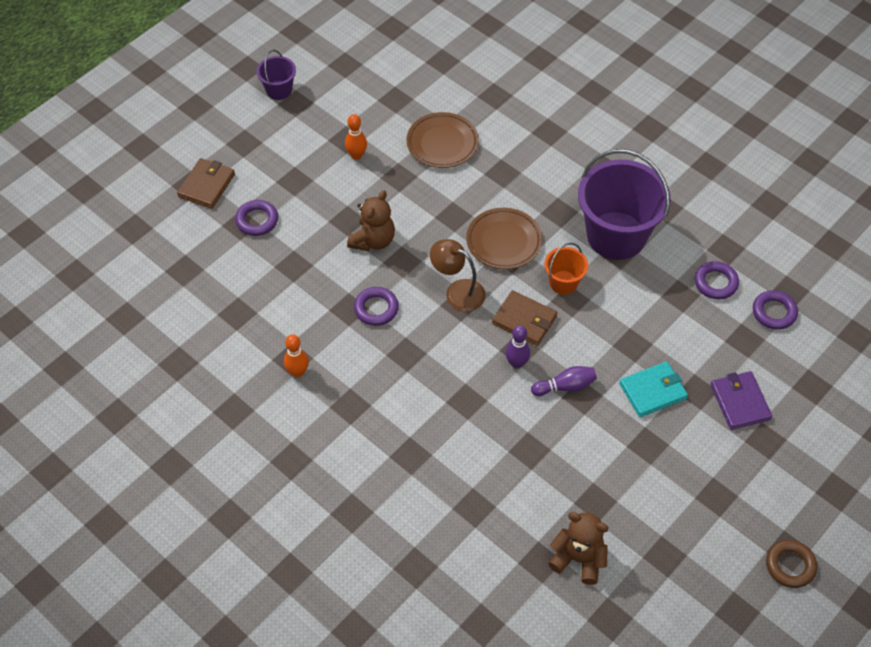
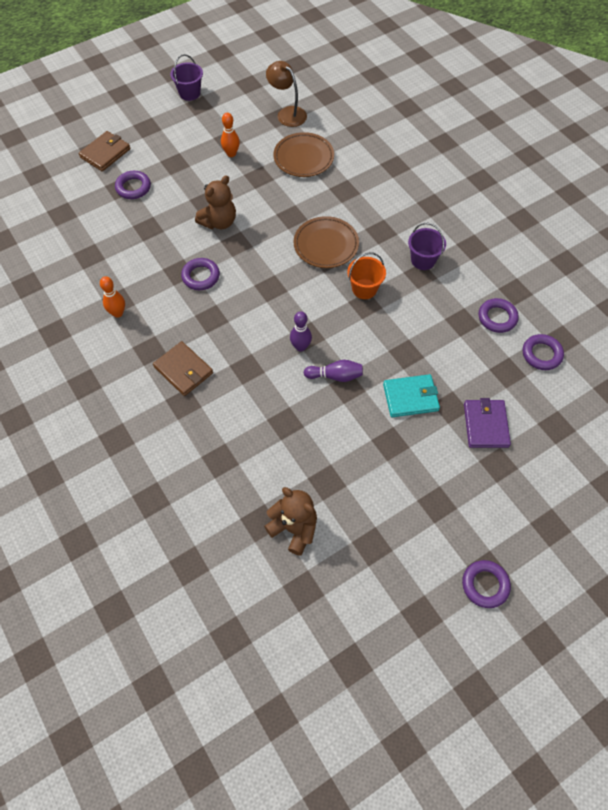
camera: 15 degrees right, 5 degrees up
(457, 291) = (273, 277): brown lamp -> brown lamp (287, 113)
(524, 320) = (320, 312): brown wallet -> brown wallet (183, 370)
(616, 235) = (423, 260): purple bucket -> purple bucket, size x0.47
(790, 566) = (485, 585): brown ring -> purple ring

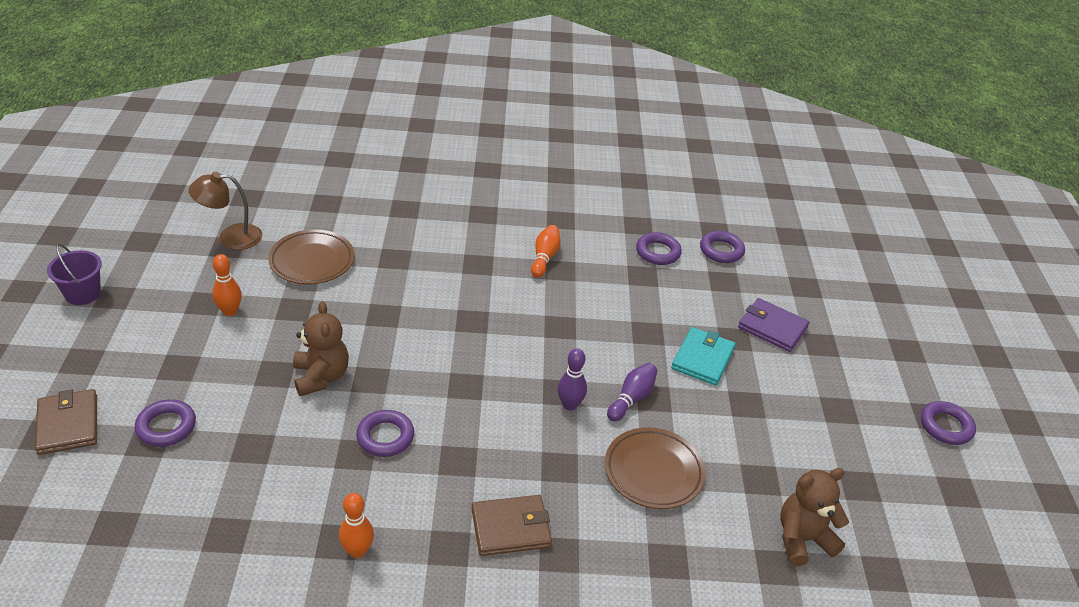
camera: 60 degrees left, 20 degrees down
(326, 245) = (452, 311): brown plate -> brown plate (653, 472)
(364, 289) = (540, 316): orange bucket -> none
(423, 260) = (544, 258): purple bucket -> orange bowling pin

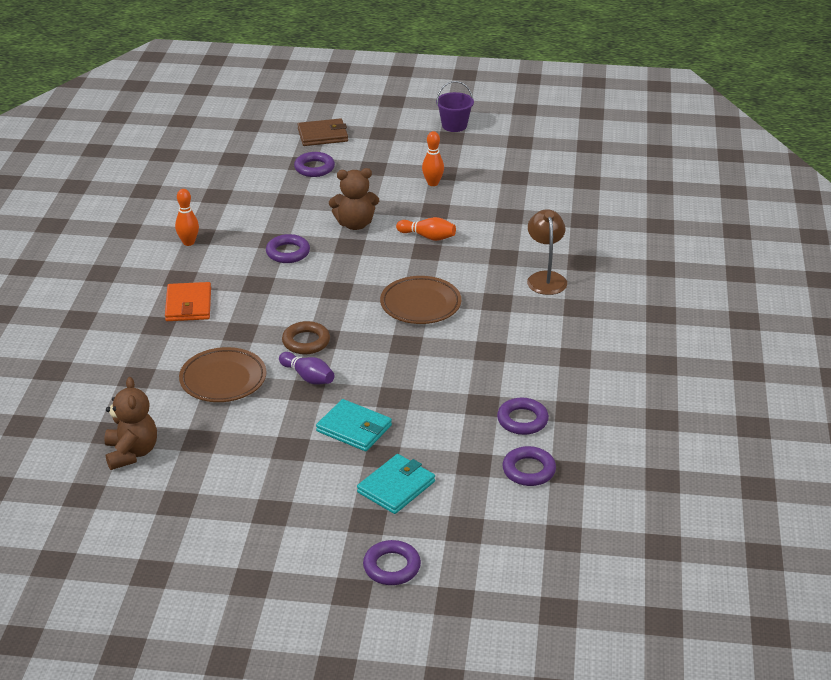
camera: 100 degrees right, 5 degrees down
(231, 237) = (527, 178): brown lamp -> brown lamp (545, 278)
(312, 261) = (497, 216): brown plate -> brown plate (420, 304)
(511, 528) = (188, 305): brown wallet -> orange wallet
(544, 258) = (508, 342): orange bowling pin -> orange bowling pin (428, 237)
(570, 405) = (306, 342): purple bowling pin -> brown ring
(772, 327) = (396, 487): purple wallet -> turquoise wallet
(946, 426) = (234, 589): purple ring -> purple ring (392, 567)

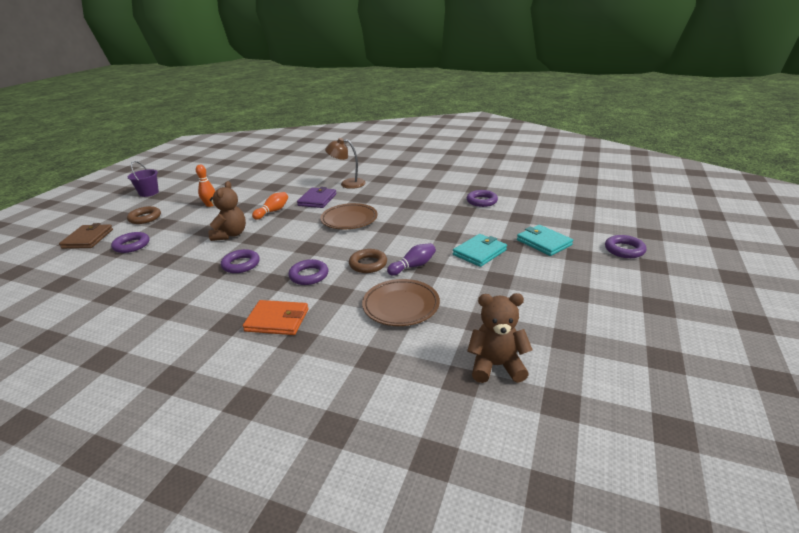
camera: 75 degrees left, 5 degrees down
(188, 242) = (173, 315): orange bowling pin -> none
(382, 150) = (145, 218): none -> brown ring
(476, 264) = (317, 200): none -> purple wallet
(529, 470) = (528, 203): purple ring -> purple ring (309, 275)

